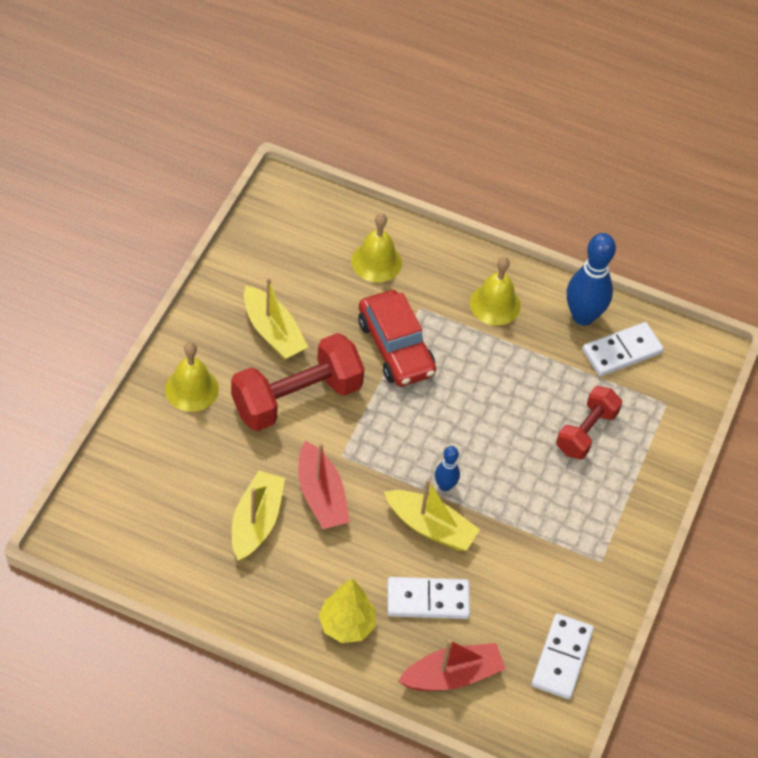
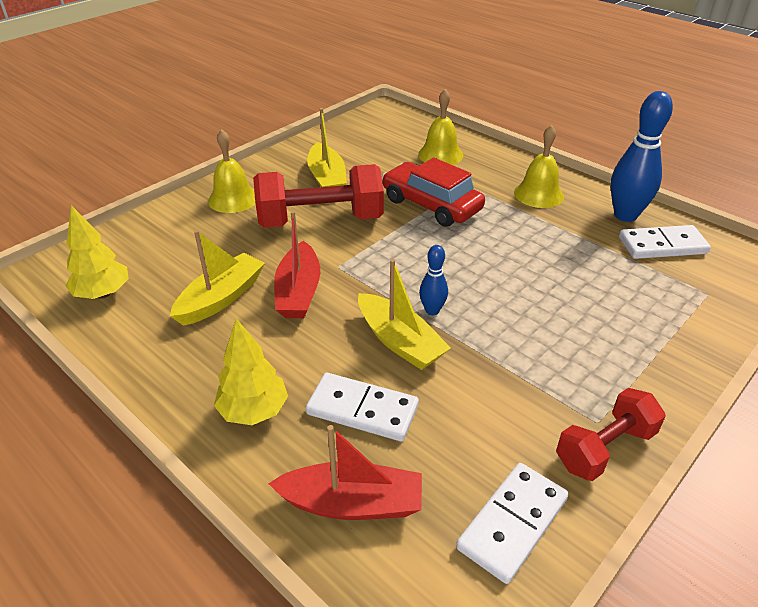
camera: 25 degrees right, 15 degrees down
(145, 546) = (103, 294): none -> yellow tree
(395, 347) = (431, 205): red car -> red car turned 135 degrees clockwise
(586, 432) = (608, 298): red dumbbell -> red dumbbell (605, 448)

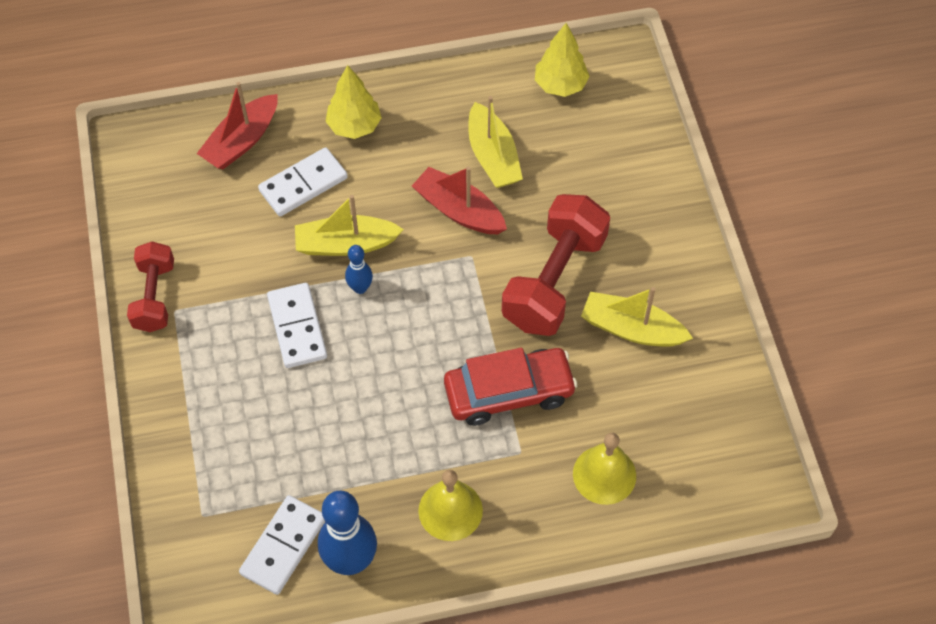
camera: 125 degrees right, 20 degrees up
(233, 199) = (649, 228): yellow bell -> none
(512, 523) = (159, 208): white domino -> white domino (297, 327)

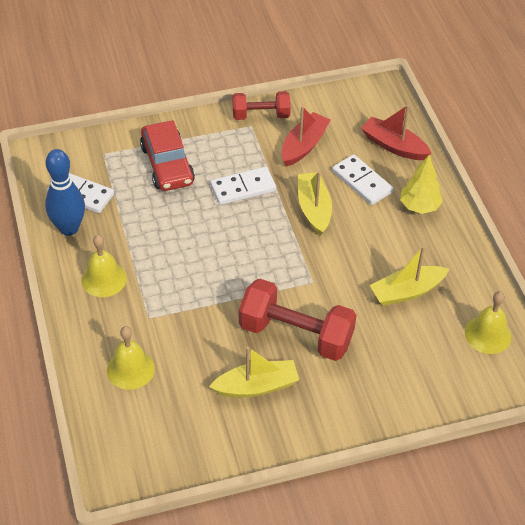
camera: 85 degrees right, 10 degrees down
(360, 288) = (278, 219): blue bowling pin -> none
(459, 210) = (352, 272): red boat -> red boat (303, 145)
(509, 392) = (197, 309): red car -> red car (167, 165)
(560, 85) = (488, 334): yellow tree -> yellow bell
(632, 329) = (256, 386): yellow boat -> yellow boat turned 60 degrees clockwise

